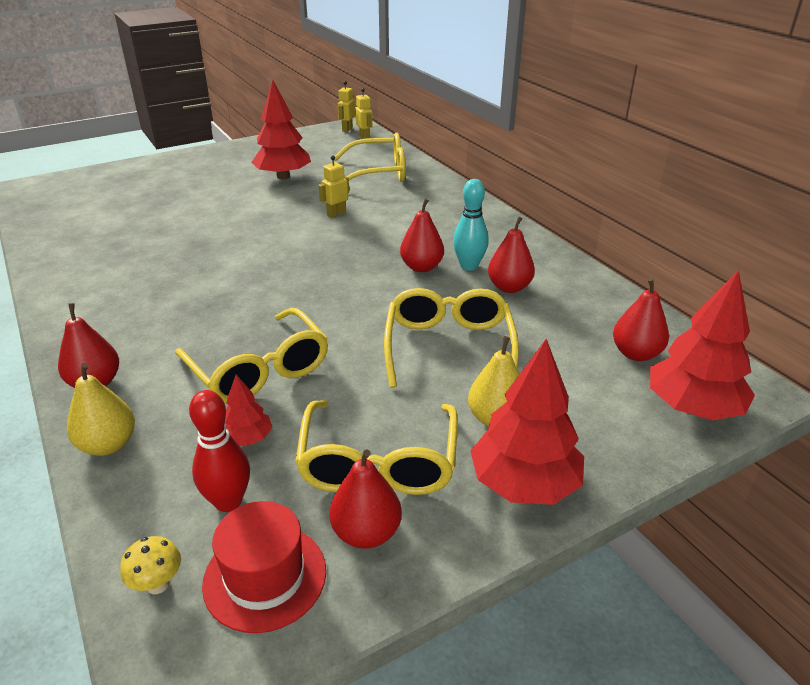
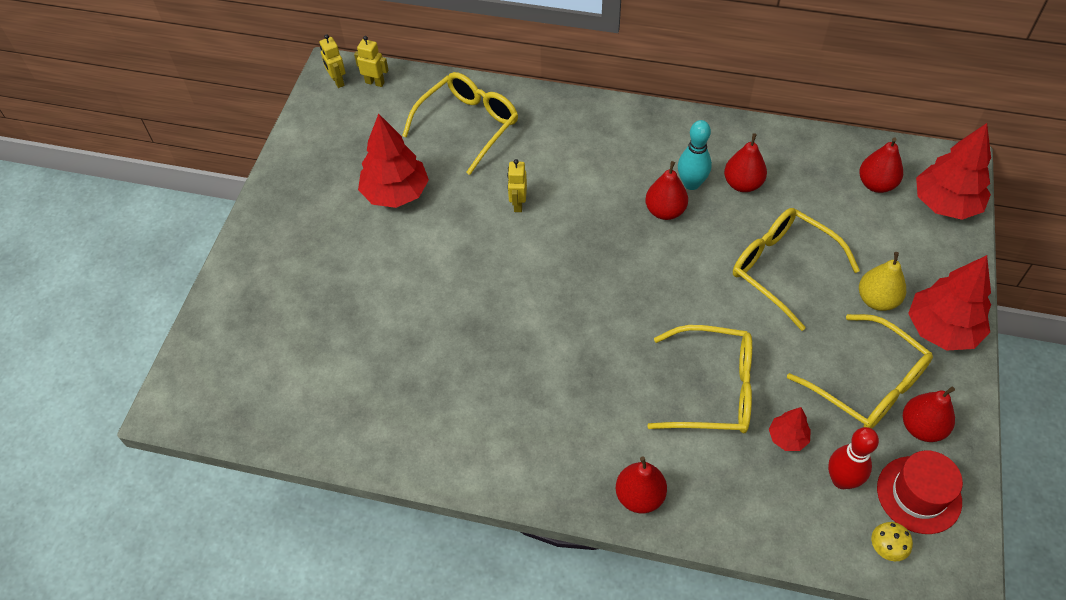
camera: 45 degrees left, 20 degrees up
(108, 445) = (727, 519): yellow pear -> none

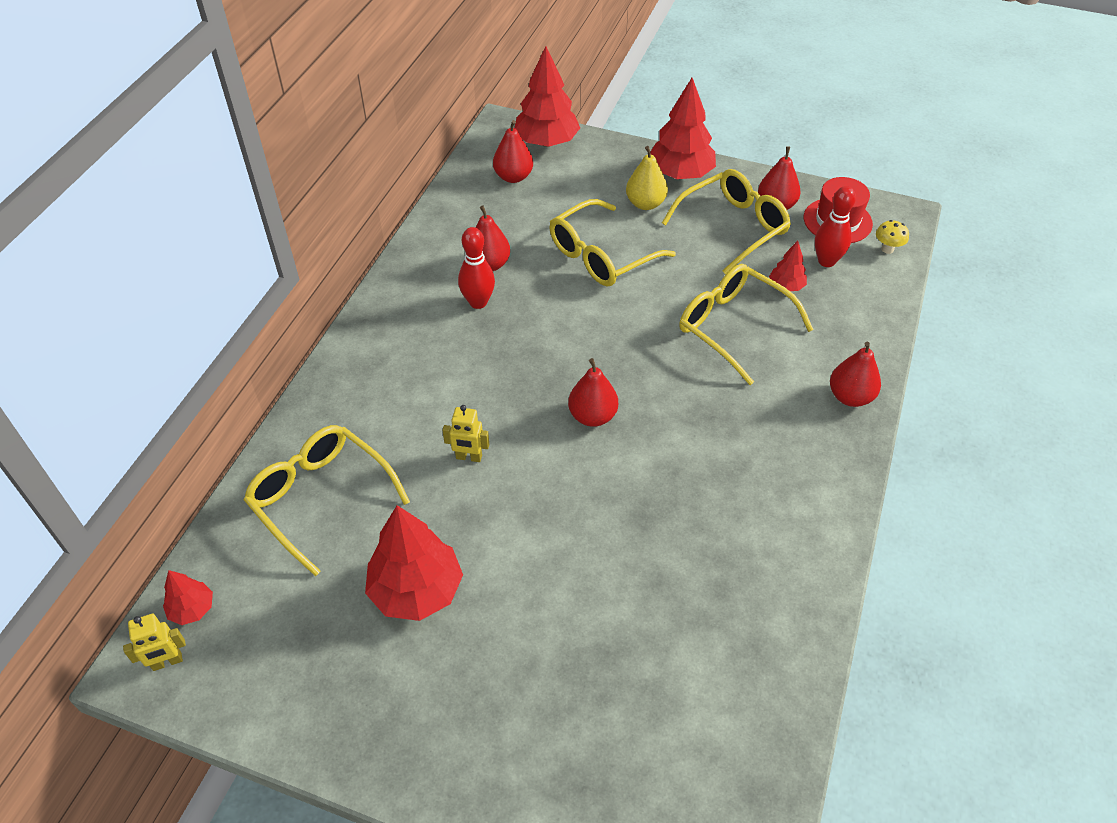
camera: 85 degrees left, 5 degrees down
(375, 82) = (192, 609): yellow robot -> red tree
(665, 211) = (510, 328): red pear -> red pear (592, 416)
(691, 184) = (478, 302): turquoise bowling pin -> red bowling pin
(711, 389) = (734, 327): yellow glasses -> yellow glasses turned 60 degrees counterclockwise

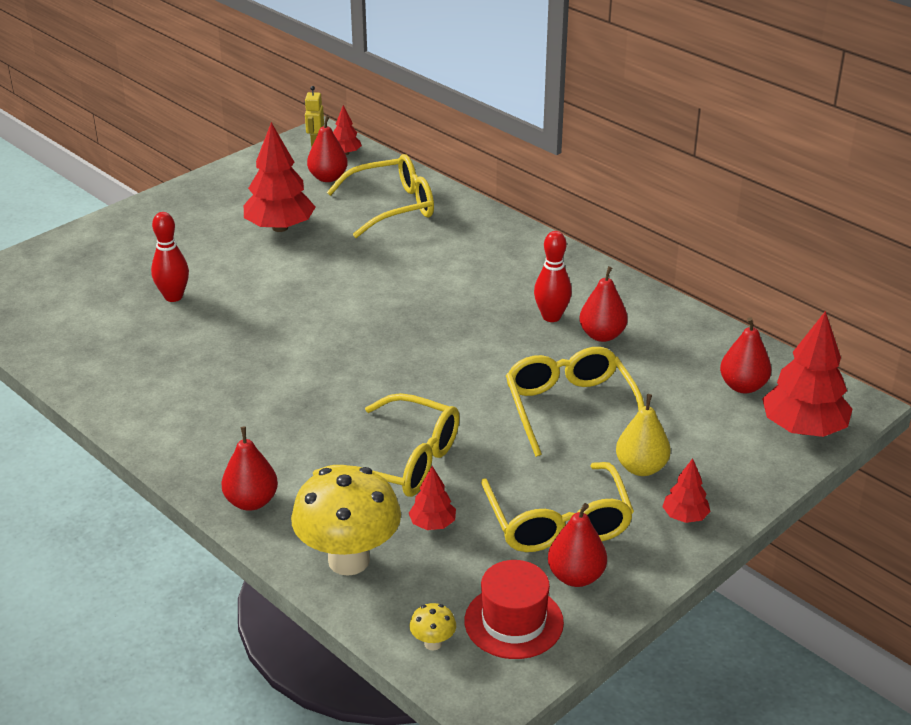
camera: 115 degrees right, 15 degrees down
(469, 457) = (375, 272): yellow robot -> none
(592, 416) = (364, 340): red pear -> red pear (328, 178)
(680, 174) = (685, 516): red tree -> red tree, size x0.50
(734, 327) = (401, 461): yellow glasses -> yellow glasses turned 45 degrees clockwise
(826, 261) = (449, 576): red bowling pin -> red bowling pin (173, 297)
(857, 315) = (349, 560): none -> yellow mushroom

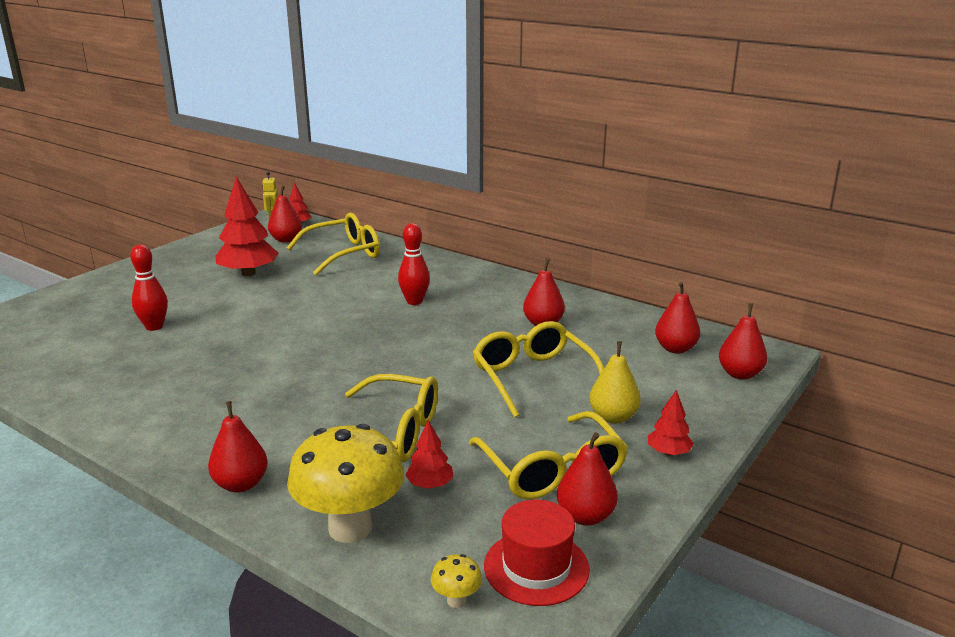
camera: 10 degrees left, 10 degrees down
(551, 317) = (496, 314): red bowling pin -> red bowling pin (414, 301)
(803, 428) = (740, 374): red tree -> red pear

